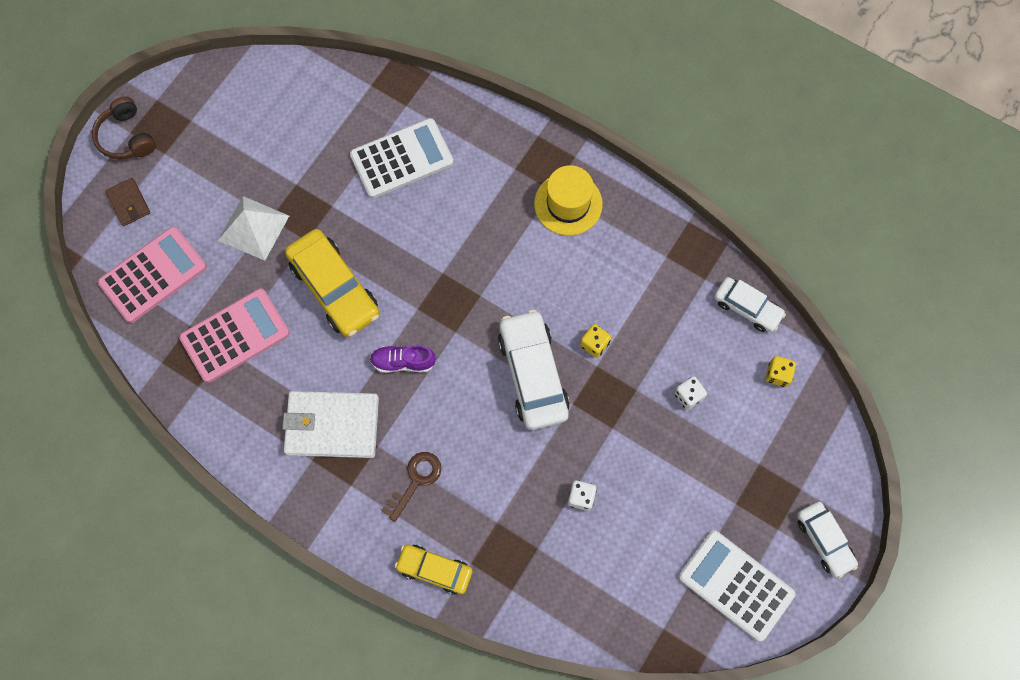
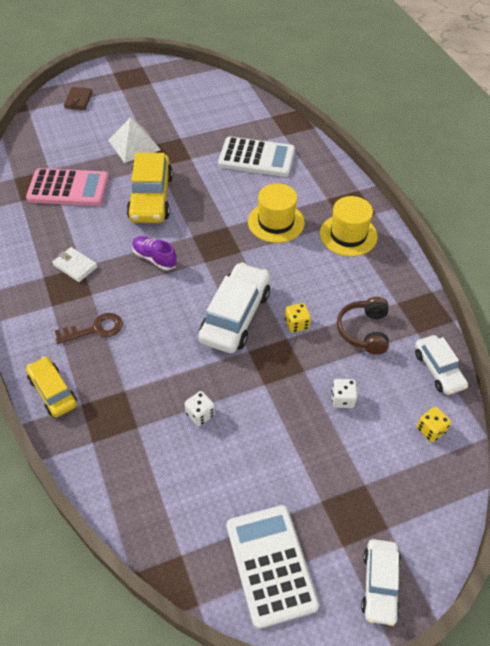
camera: 35 degrees right, 20 degrees down
(126, 137) = (109, 73): brown headphones -> brown headphones (364, 331)
(153, 275) = (55, 137): pink calculator -> none
(332, 425) = (75, 266): white wallet -> white wallet, size x0.50
(486, 234) = (276, 222): none -> yellow hat

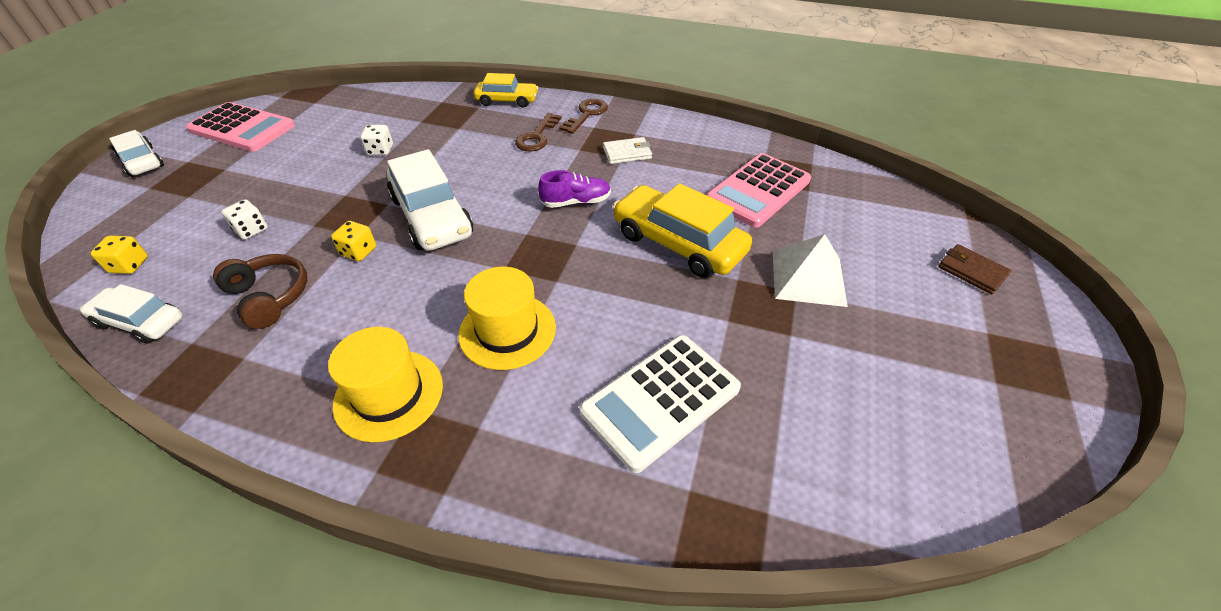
camera: 130 degrees right, 5 degrees down
(35, 321) = (586, 114): none -> brown key
(271, 565) = (242, 128): white calculator -> pink calculator

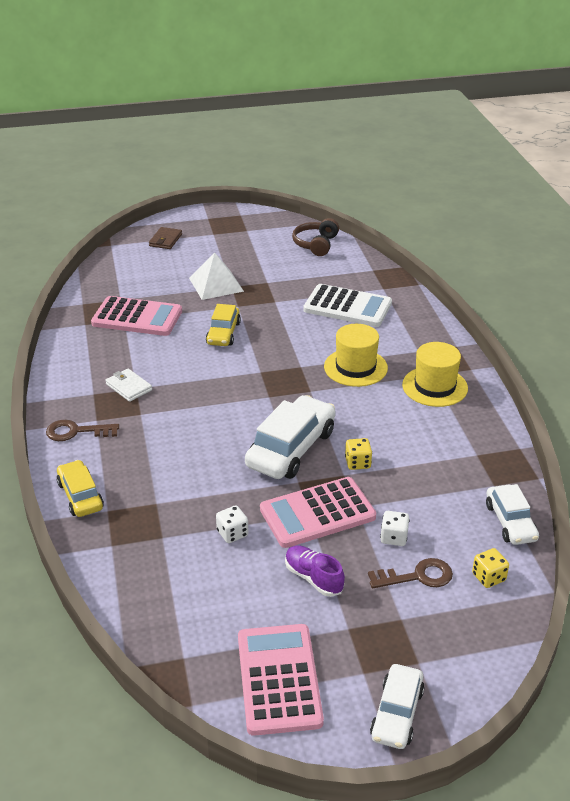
camera: 120 degrees left, 10 degrees down
(269, 297) = (432, 477): brown headphones -> brown headphones (316, 244)
(338, 199) = (317, 513): none -> pink calculator
(537, 137) = (137, 445): brown key -> brown key (417, 576)
(576, 202) = (215, 388): purple shoe -> purple shoe (313, 578)
(678, 243) = (223, 333): yellow car -> yellow car, size x0.61

